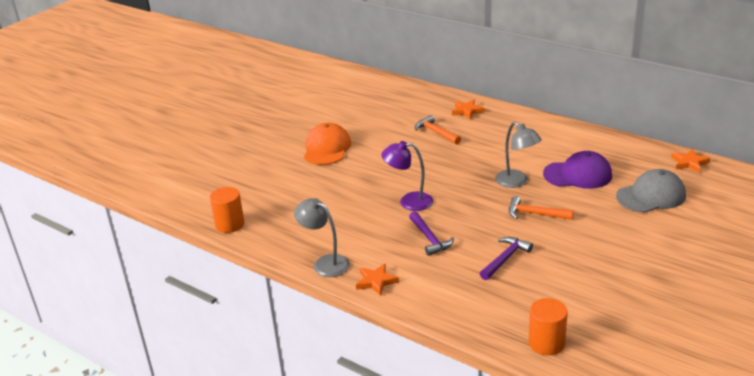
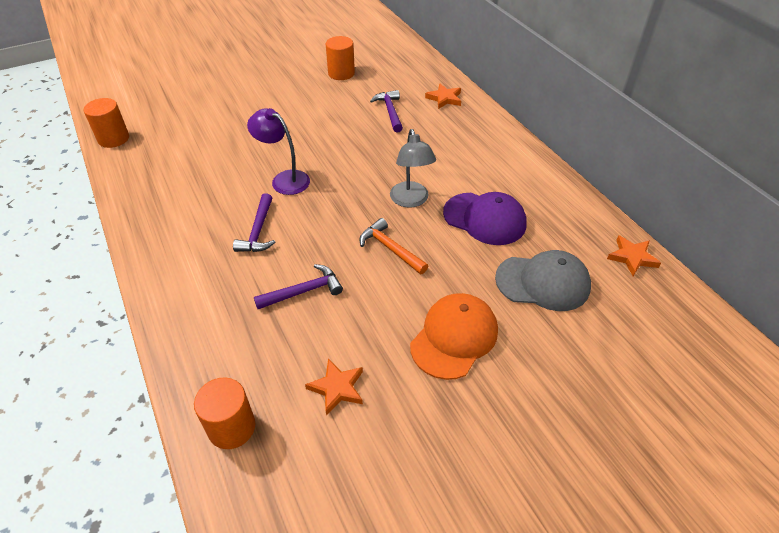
camera: 25 degrees right, 15 degrees up
(325, 263) = (140, 216): grey lamp -> none
(327, 148) = (275, 92): orange cap -> orange cap (454, 337)
(365, 119) = (341, 73): none -> orange cylinder
(376, 281) = (159, 258): orange star -> orange star (337, 388)
(436, 132) = (390, 111): orange hammer -> purple hammer

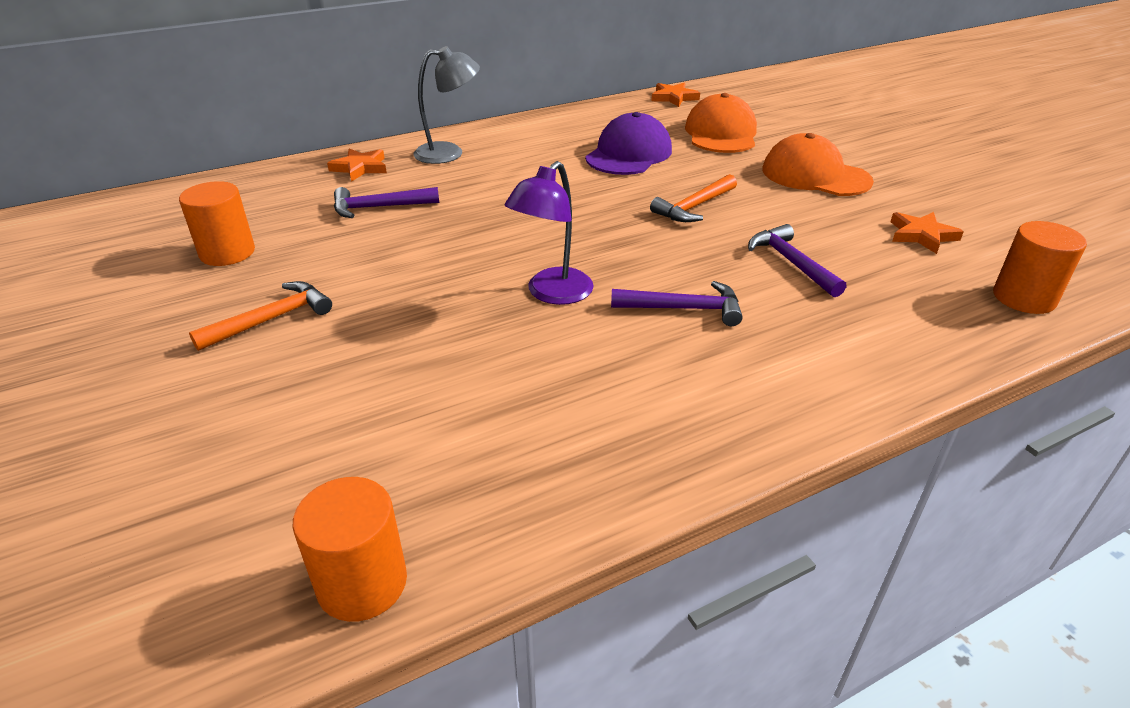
camera: 90 degrees left, 10 degrees down
(279, 95) = (272, 319): none -> orange hammer
(411, 200) = (599, 194): grey lamp -> grey lamp (449, 153)
(543, 282) = (721, 133): grey cap -> orange cap

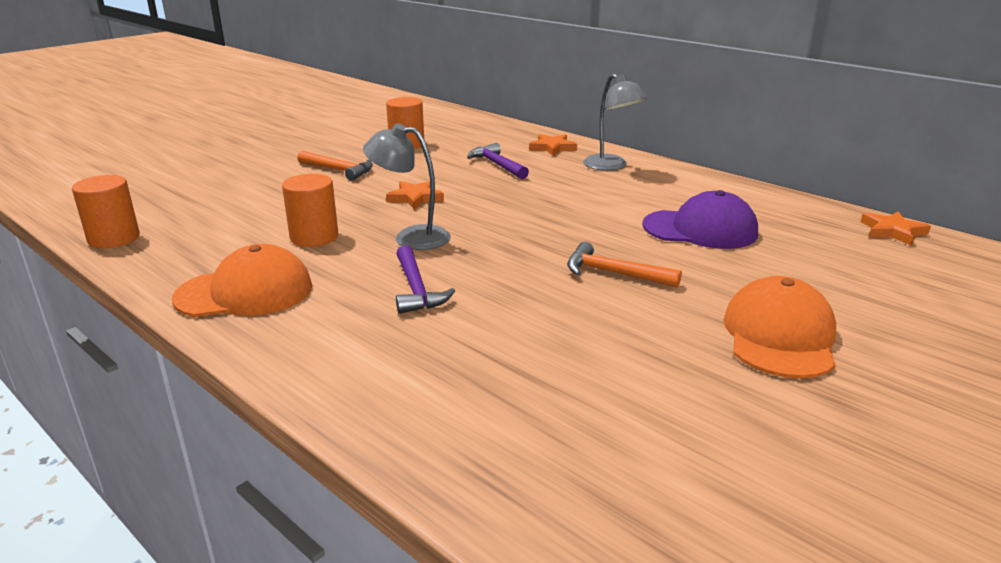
camera: 70 degrees right, 10 degrees down
(552, 294) = (411, 237): purple lamp -> grey lamp
(721, 133) = (825, 268): orange cap -> orange cap (245, 292)
(791, 262) = (536, 334): purple hammer -> none
(921, 235) = (681, 422): orange star -> orange star (415, 198)
(1023, 298) = (566, 510): orange cylinder -> orange cylinder (314, 237)

